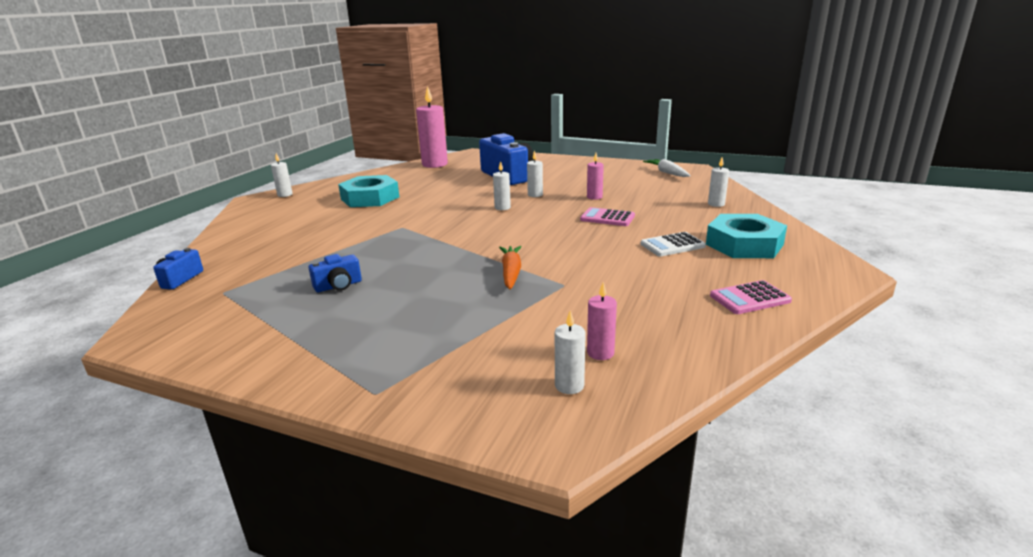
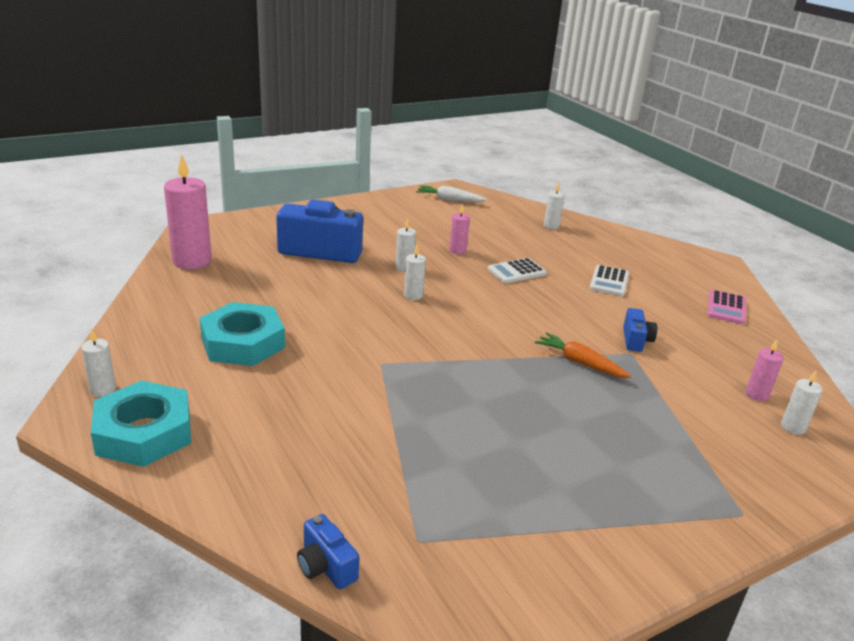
camera: 55 degrees left, 5 degrees up
(338, 286) = (499, 458): blue camera -> blue camera (636, 340)
(607, 218) = (516, 271): pink calculator -> white calculator
(744, 244) = (640, 261): turquoise nut -> turquoise nut (144, 432)

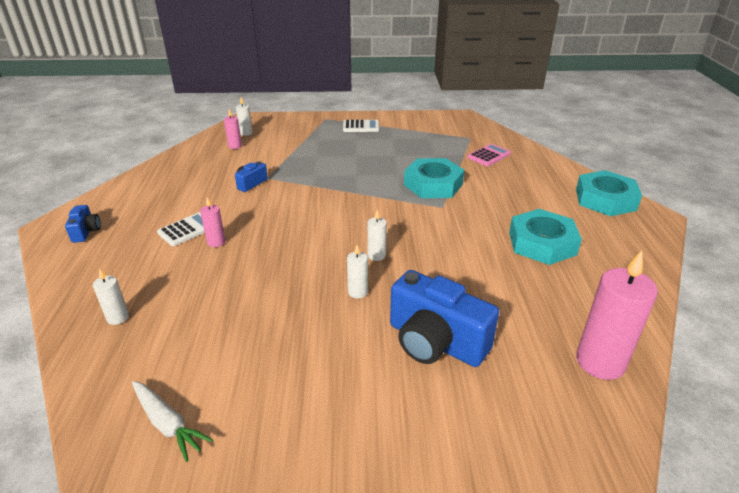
camera: 150 degrees left, 5 degrees up
(103, 389) = (643, 230): white candle -> none
(326, 566) = (512, 139): blue camera -> blue camera (86, 231)
(415, 396) = (433, 184): none -> turquoise nut
(457, 251) = (278, 302): pink candle -> pink candle (216, 242)
(516, 271) = (253, 259): white calculator -> white calculator (361, 126)
(580, 363) = (309, 180): orange carrot -> none
(726, 308) = (143, 189): pink calculator -> pink calculator (489, 155)

